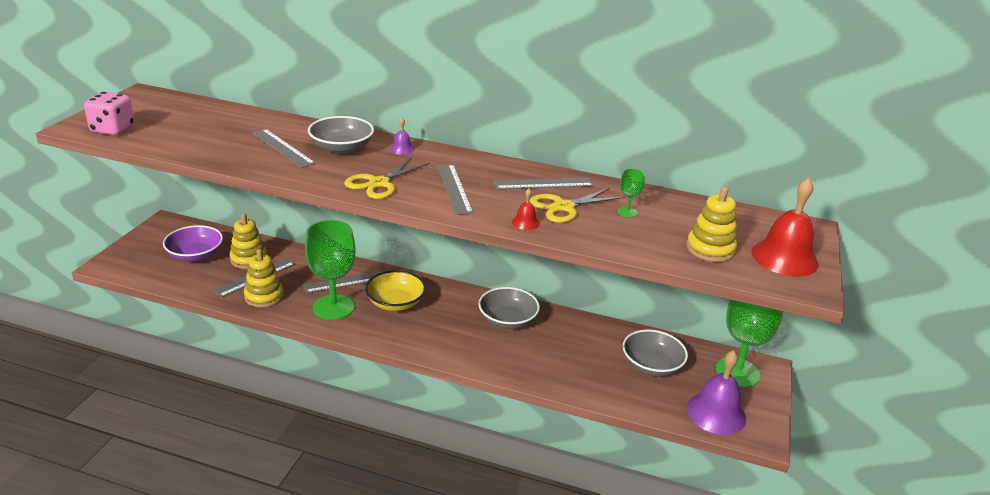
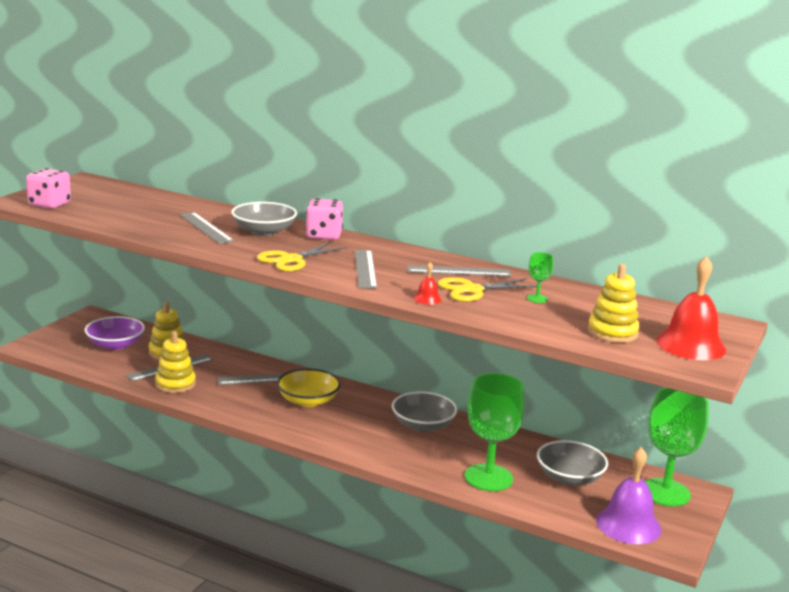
camera: 10 degrees right, 10 degrees down
(333, 307) = (243, 399): green goblet -> green goblet (488, 478)
(402, 149) = (324, 236): purple bell -> pink dice

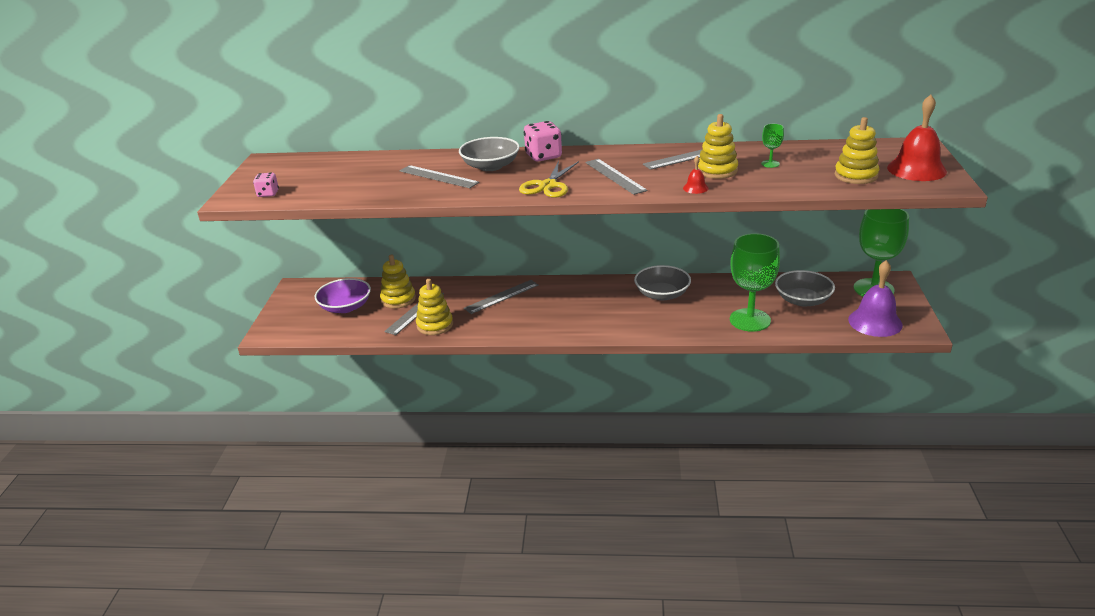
camera: 20 degrees left, 10 degrees up
(49, 204) = (268, 194): pink dice -> pink dice, size x0.59
(308, 400) = (556, 303): yellow bowl -> none
(472, 290) = (717, 171): yellow scissors -> yellow stacking toy

